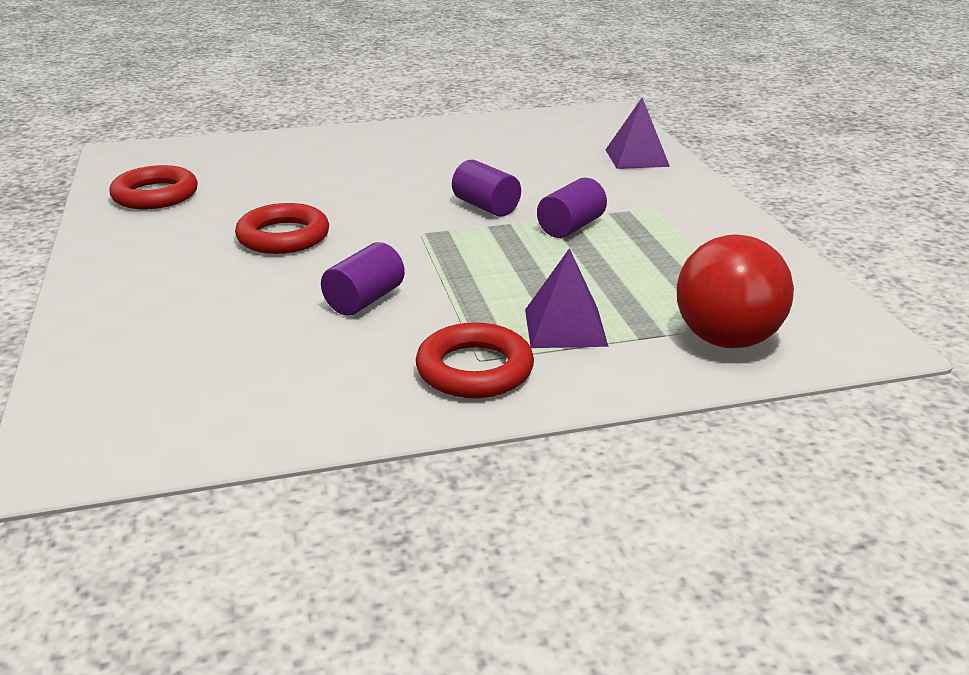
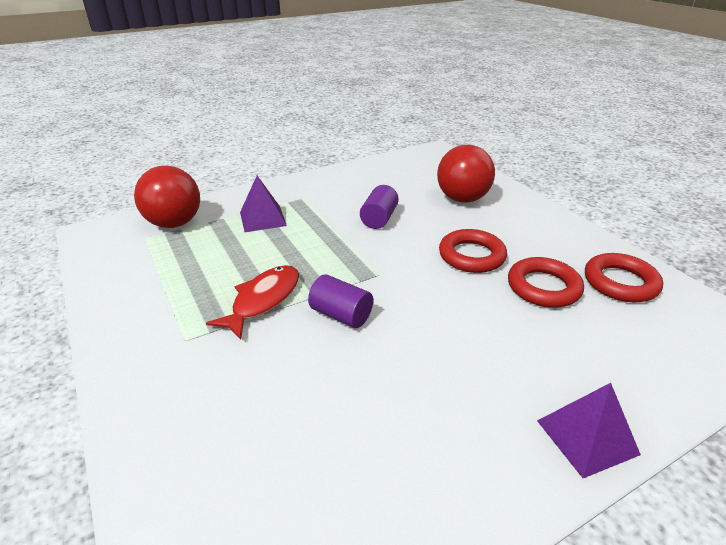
camera: 165 degrees right, 5 degrees up
(185, 315) = (462, 199): none -> red ball
(474, 369) = (304, 194): red ring -> red ring (543, 287)
(571, 227) = (263, 300): purple cylinder -> red fish
(636, 158) = (179, 454): purple pyramid -> purple pyramid (587, 437)

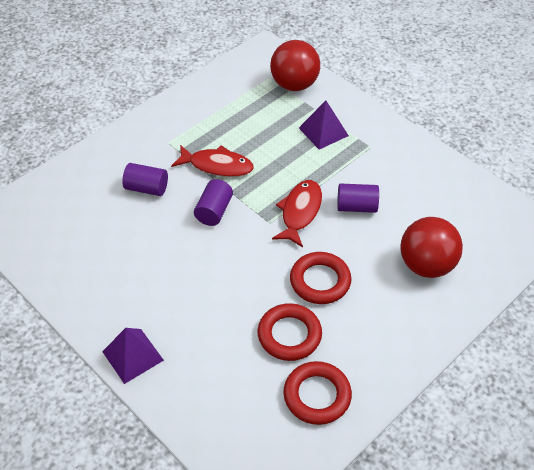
camera: 75 degrees right, 15 degrees up
(263, 377) = (146, 188): none -> purple cylinder
(371, 252) = (300, 212): none -> red fish

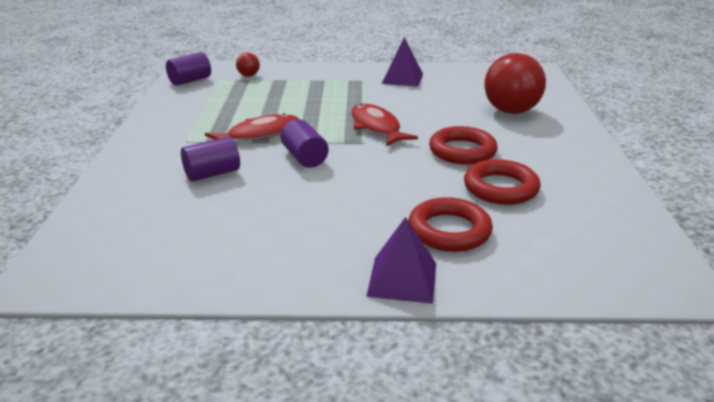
camera: 45 degrees left, 20 degrees down
(294, 85) = (248, 75): red ball -> red ball, size x0.45
(317, 395) = (586, 206): red ring -> red ring (449, 231)
(323, 131) = (316, 86): purple pyramid -> purple pyramid (402, 78)
(356, 207) = (411, 108): purple cylinder -> purple cylinder (190, 81)

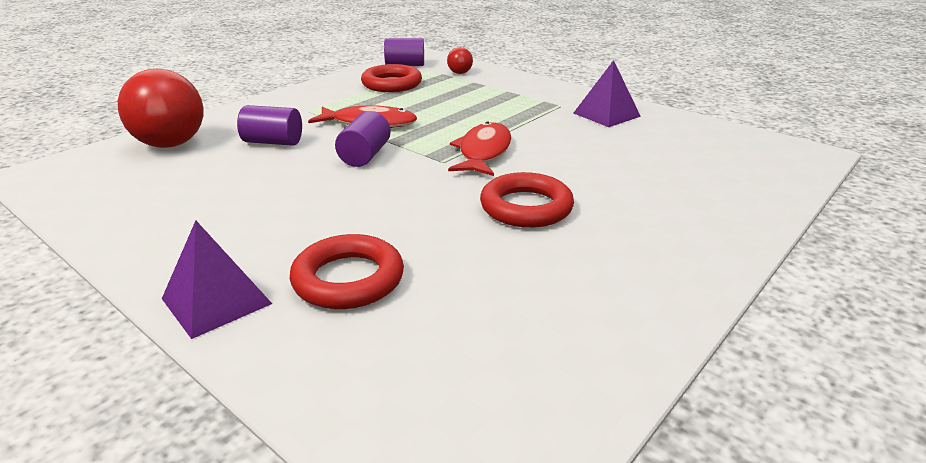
camera: 40 degrees right, 0 degrees up
(500, 188) = (490, 263): red ring -> red ring (392, 84)
(511, 111) = (674, 187): red ball -> red ball (171, 144)

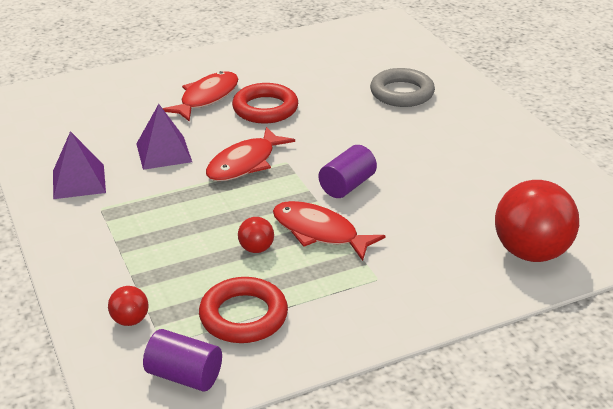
camera: 155 degrees left, 5 degrees up
(217, 301) = (474, 98): purple pyramid -> purple pyramid (163, 152)
(273, 142) = (426, 227): purple cylinder -> none
(348, 279) = (402, 93): red ring -> grey ring
(413, 108) = (256, 249): none -> red ball
(614, 203) = (206, 98): none -> red fish

